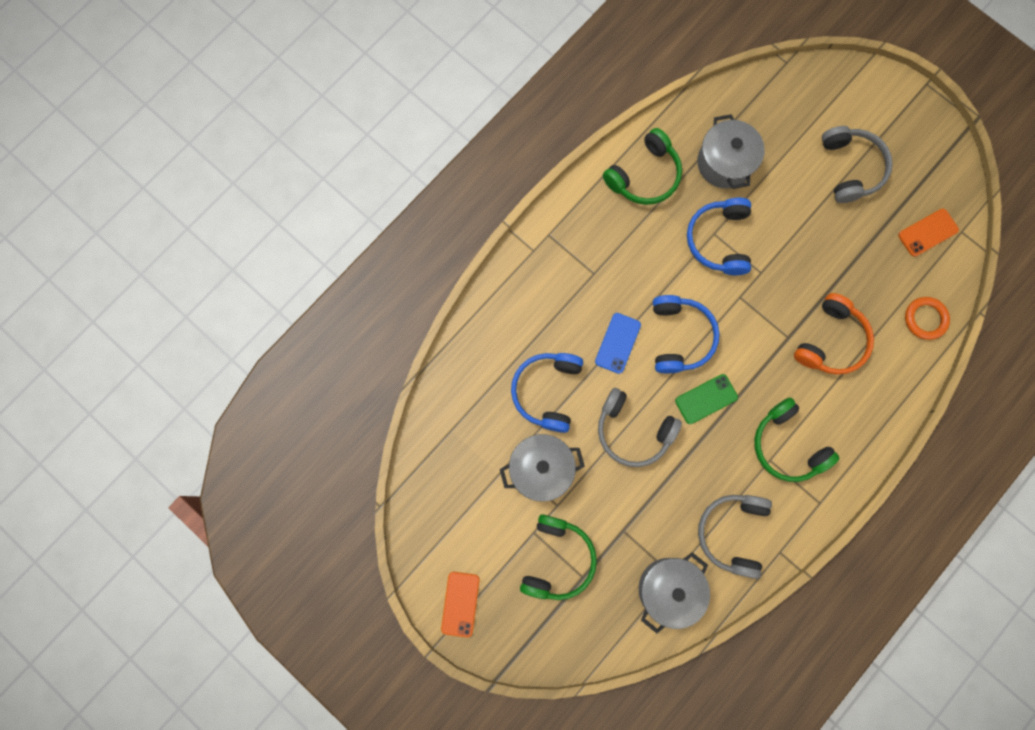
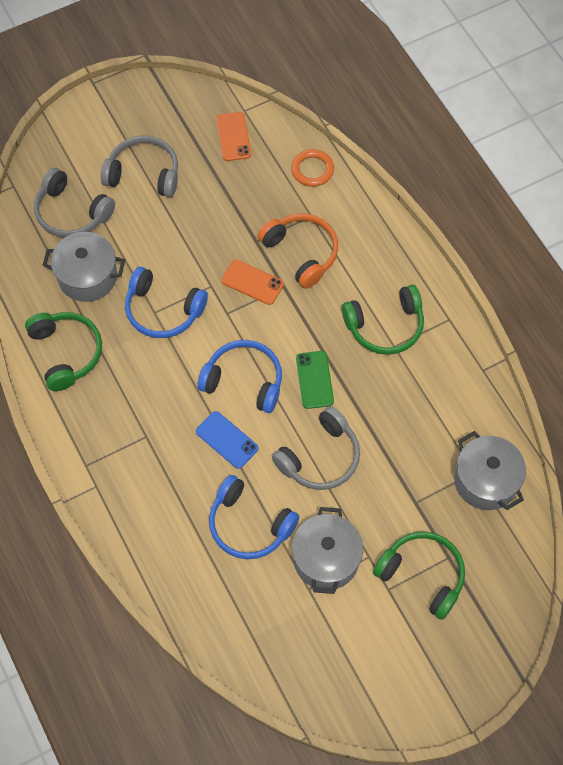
camera: 70 degrees left, 15 degrees down
(460, 604) = (436, 689): orange phone -> orange phone (252, 282)
(732, 532) = (451, 404): grey headphones -> grey headphones (71, 213)

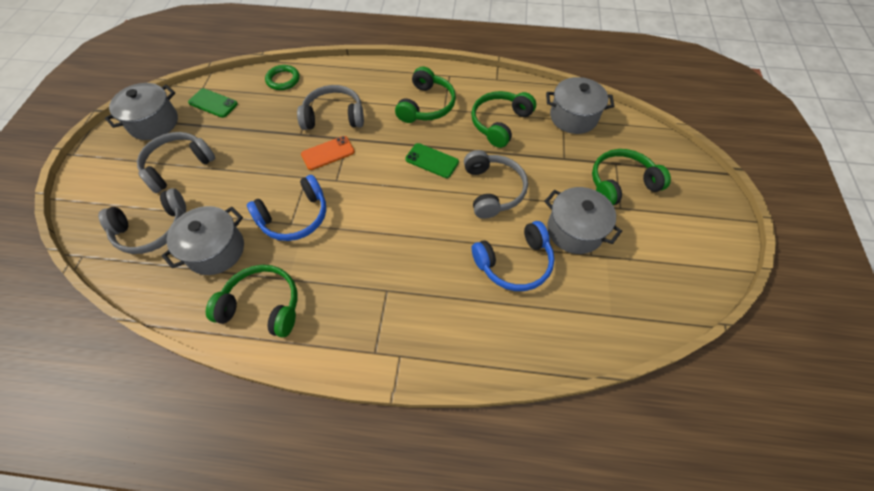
camera: 55 degrees left, 5 degrees down
(173, 111) = (154, 123): none -> grey pot
(227, 440) = (434, 237): blue phone -> none
(233, 137) = (213, 103): orange phone -> green phone
(244, 381) = (397, 200): blue headphones -> none
(301, 253) = (334, 116): orange headphones -> grey headphones
(312, 170) = (283, 80): orange ring -> green ring
(417, 412) = (500, 123): none -> green headphones

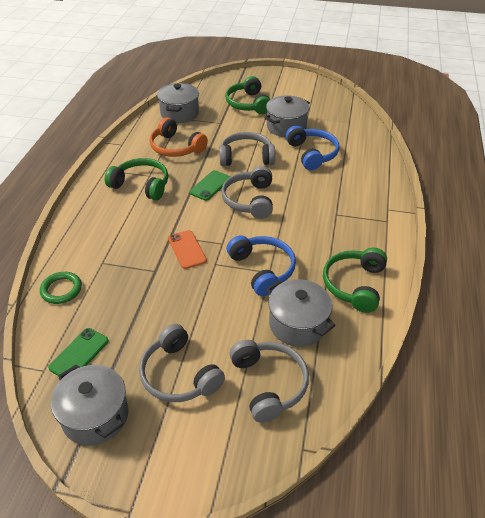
camera: 85 degrees left, 15 degrees down
(334, 116) = (136, 246): grey headphones -> grey headphones (249, 200)
(500, 123) = (176, 147): green headphones -> orange headphones

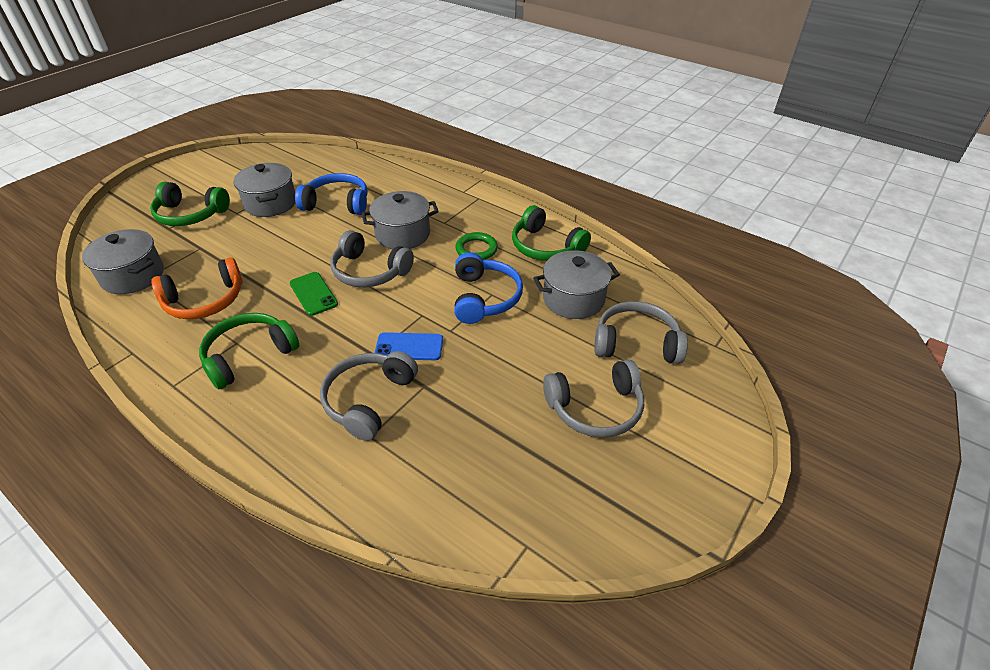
camera: 65 degrees left, 0 degrees up
(61, 290) = (390, 495): green ring -> green ring (476, 249)
(79, 354) = (519, 498): green phone -> none
(95, 416) = (622, 502): grey pot -> grey pot (403, 234)
(187, 249) = (409, 347): orange phone -> blue phone
(246, 157) = (292, 249): grey headphones -> grey headphones (368, 400)
(262, 269) = (485, 297): blue headphones -> blue headphones turned 90 degrees clockwise

